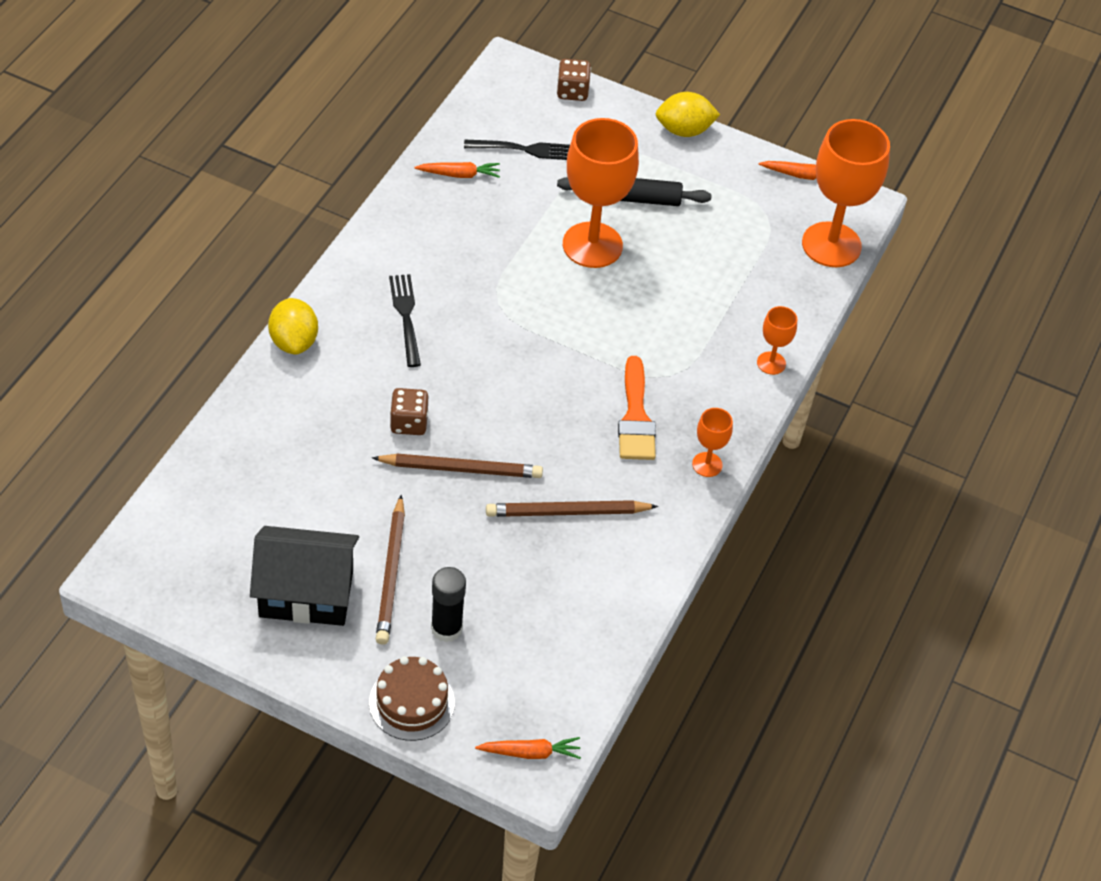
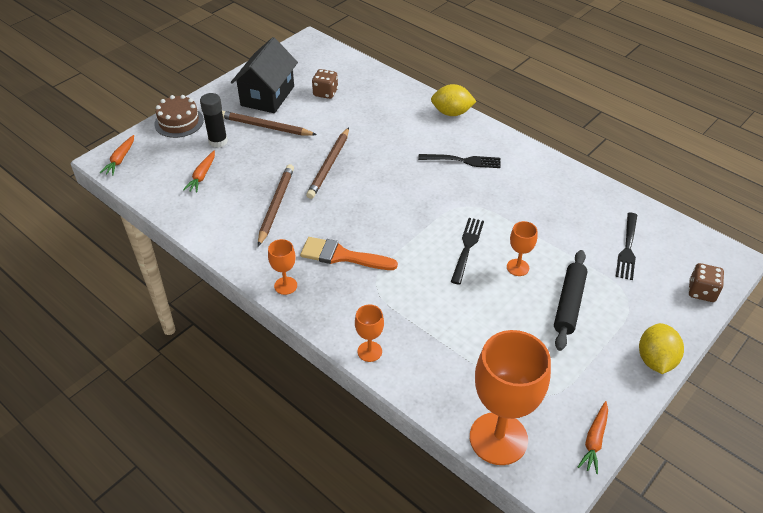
camera: 110 degrees right, 5 degrees down
(409, 423) = (373, 149): brown dice -> brown dice (325, 93)
(459, 174) = (599, 207): orange carrot -> orange carrot (202, 176)
(576, 295) = (467, 248): none -> black fork
(592, 245) = (517, 267): orange goblet -> orange goblet, size x0.46

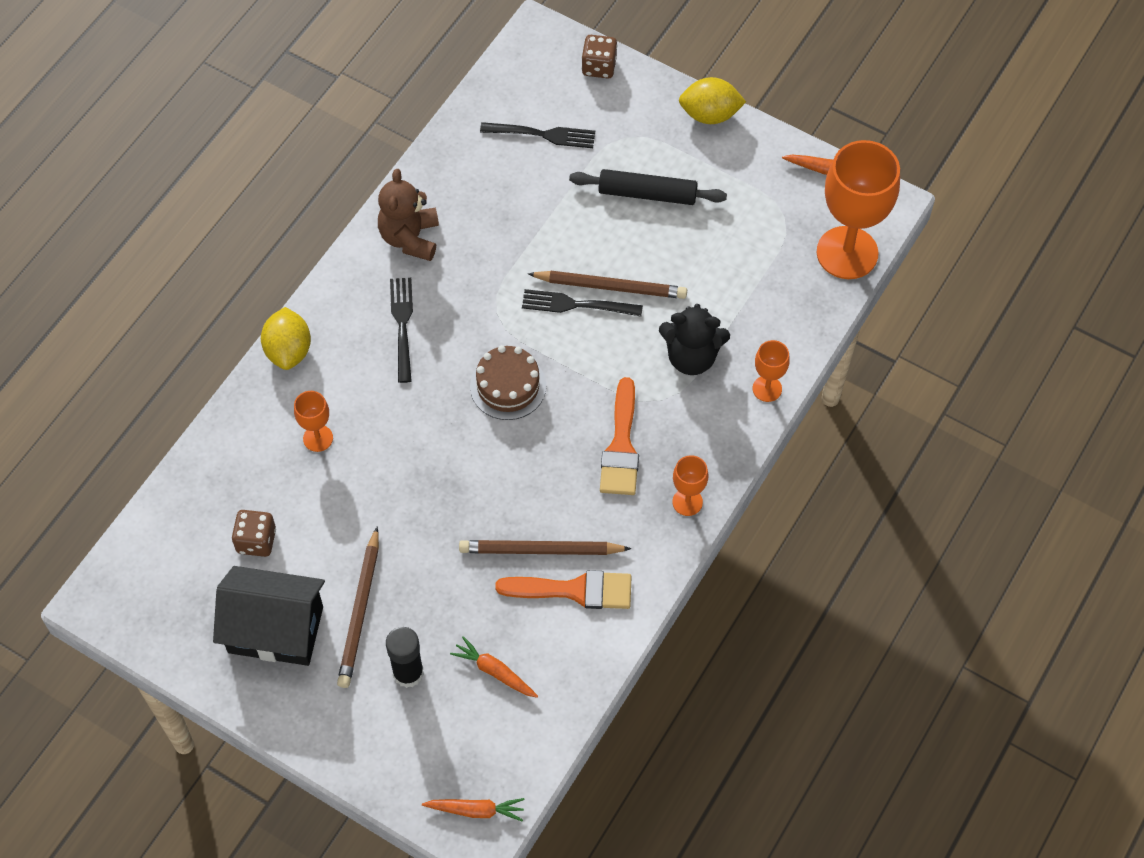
camera: 100 degrees left, 15 degrees up
(179, 122) = (366, 751): brown cake -> brown cake (508, 386)
(202, 176) = (494, 671): orange carrot -> orange carrot turned 150 degrees counterclockwise
(241, 217) = (574, 590): none -> orange brush
(329, 165) = (440, 498): brown pencil -> brown pencil (610, 287)
(409, 308) = (691, 357): none -> black teddy bear
(517, 267) = (599, 248): orange goblet -> orange goblet (318, 438)
(533, 170) = (410, 238): none -> brown teddy bear

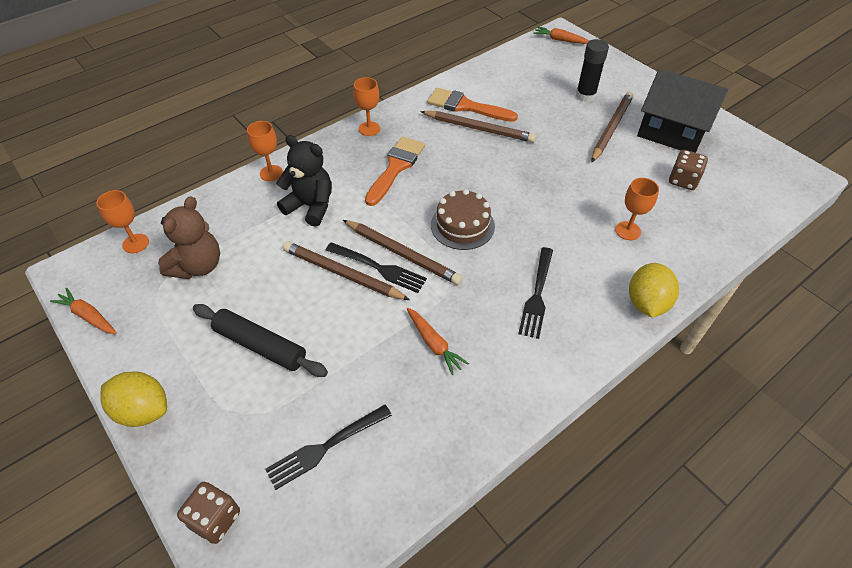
camera: 160 degrees left, 10 degrees down
(410, 238) = (508, 374): brown teddy bear -> brown teddy bear (198, 266)
(494, 671) = (531, 85): orange carrot -> orange carrot (434, 344)
(542, 135) = (325, 447): black fork -> black fork turned 60 degrees counterclockwise
(559, 329) = (402, 254): none -> brown pencil
(847, 253) = (135, 243): orange goblet -> orange goblet, size x0.46

